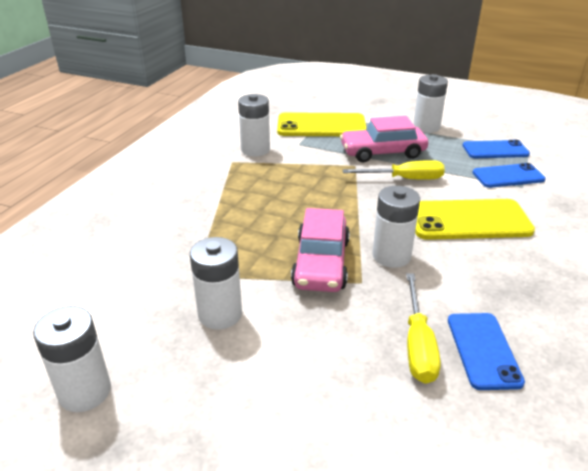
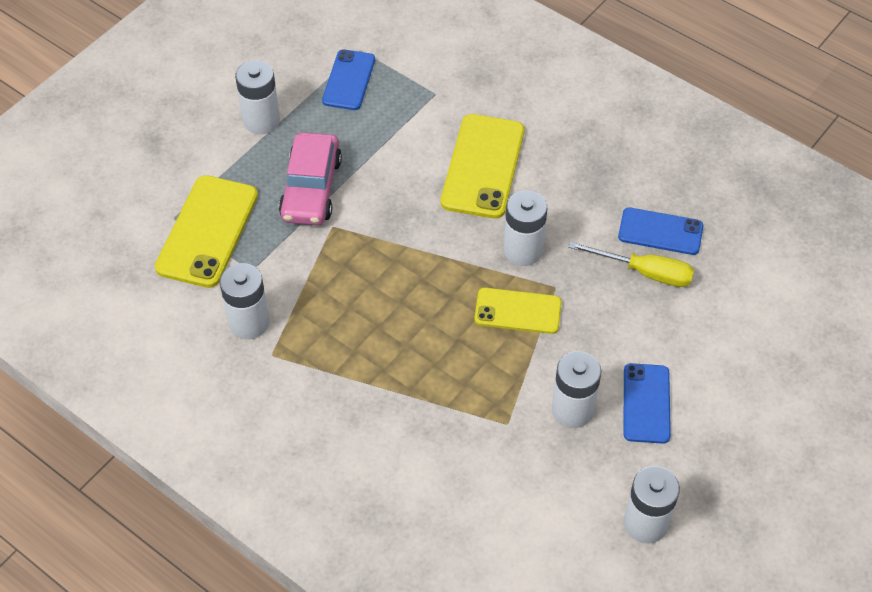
camera: 75 degrees left, 20 degrees up
(321, 263) = (518, 311): pink car -> yellow phone
(405, 179) = (383, 189): yellow screwdriver -> none
(508, 176) = (410, 96): blue phone -> blue phone (646, 403)

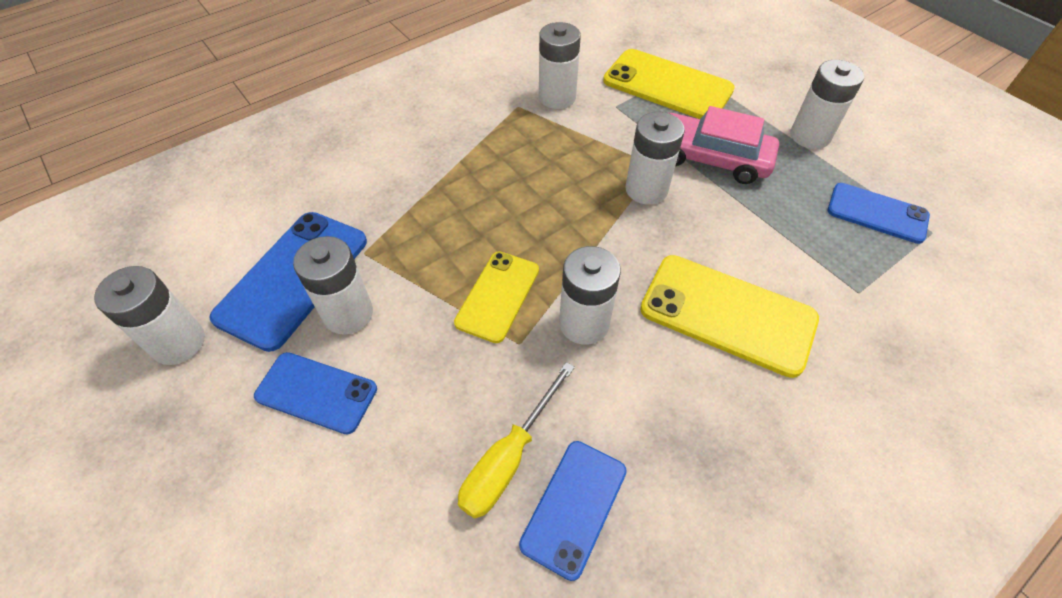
camera: 105 degrees right, 0 degrees up
(365, 230) = (646, 189): none -> white battery
(553, 467) = (293, 278): none -> blue phone

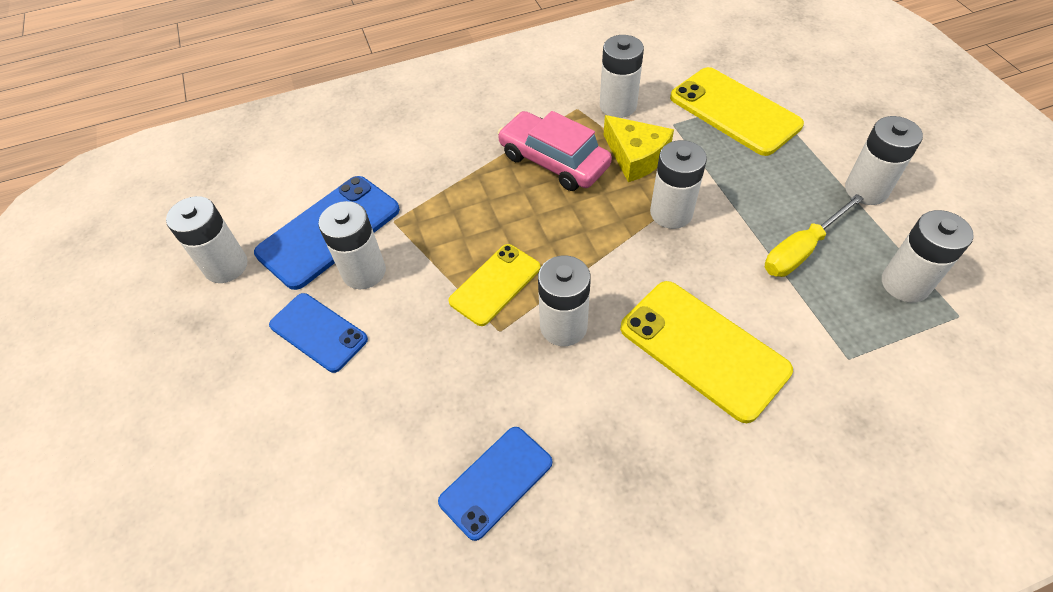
camera: 20 degrees right, 0 degrees up
(508, 459) = (455, 427): yellow screwdriver -> yellow screwdriver (801, 250)
(592, 142) = (636, 156): none -> yellow cheese
(710, 158) = (749, 194): pink car -> pink car (554, 161)
(877, 213) = (905, 284): blue phone -> white battery

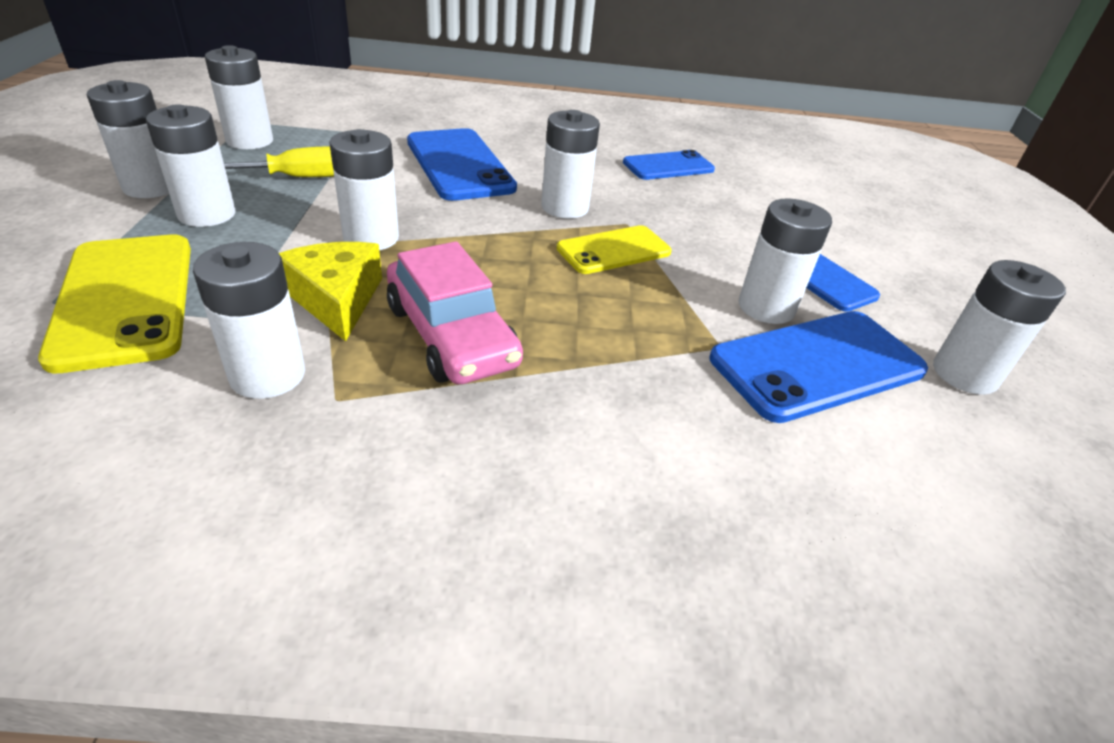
camera: 165 degrees left, 15 degrees down
(703, 349) = (459, 165): yellow phone -> blue phone
(793, 183) = (207, 214): none -> white battery

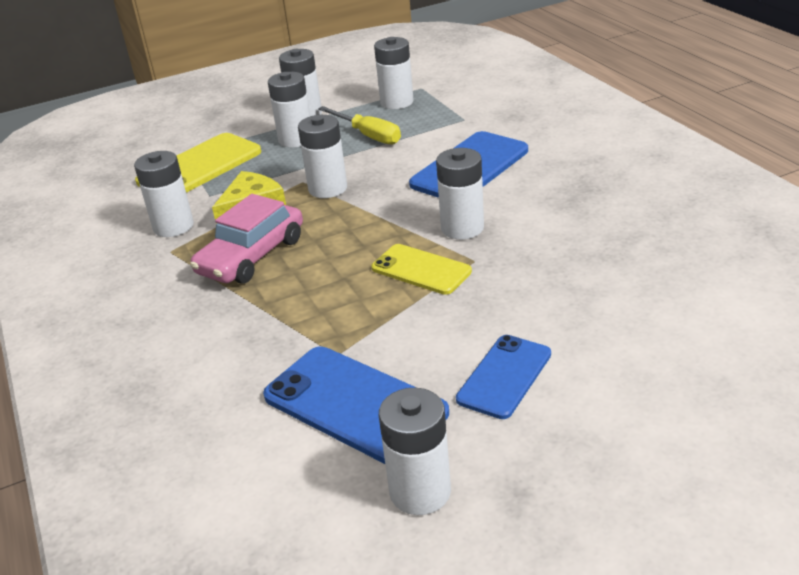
camera: 70 degrees right, 5 degrees down
(668, 166) = (620, 242): blue phone -> none
(766, 307) = (415, 360): white battery -> none

